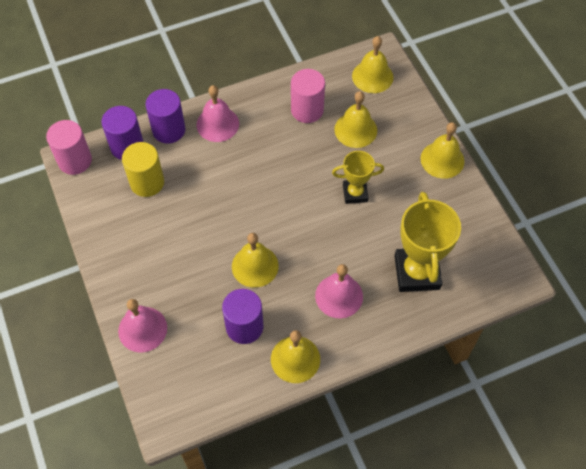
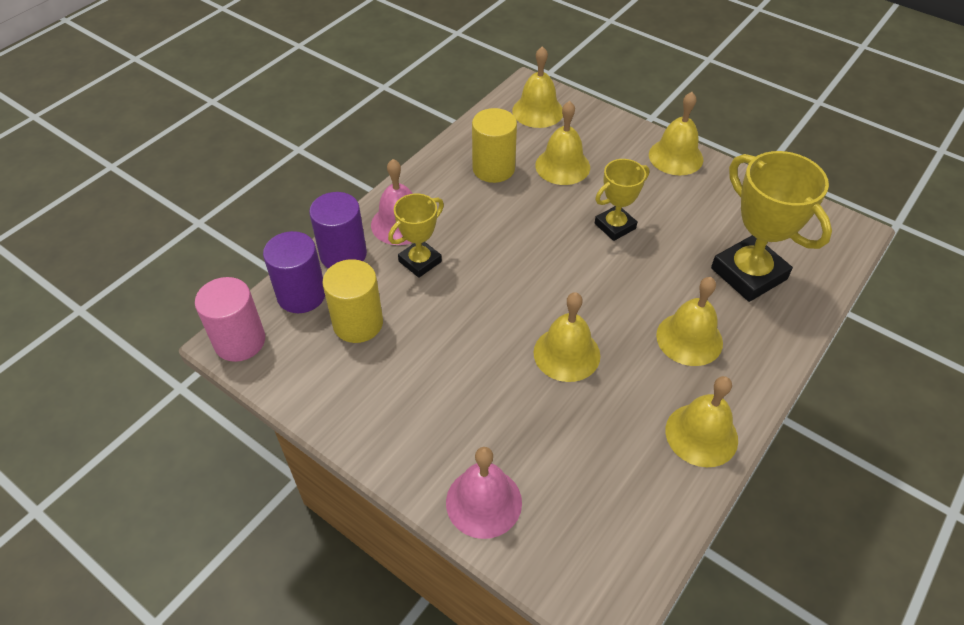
camera: 30 degrees left, 10 degrees down
(211, 158) = (420, 261): none -> yellow trophy
(244, 326) = (611, 429): purple cylinder -> none
(307, 110) = (493, 168): pink cylinder -> yellow cylinder
(339, 296) = (689, 338): pink bell -> yellow bell

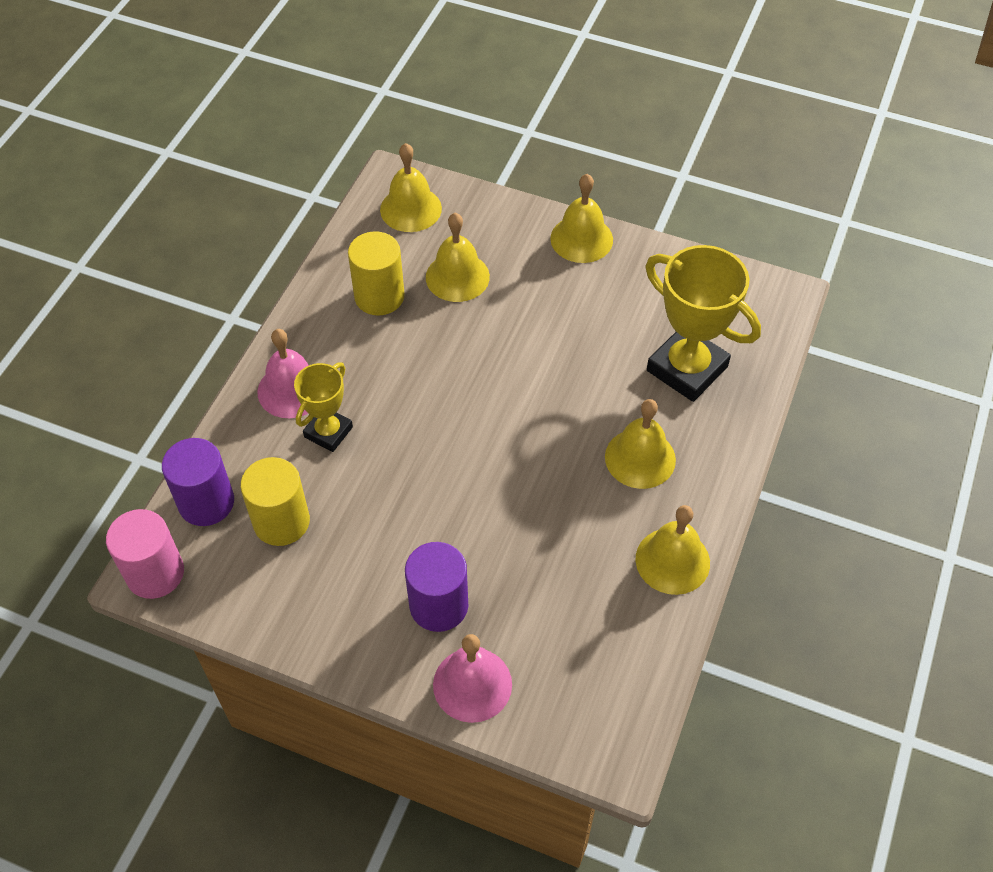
camera: 15 degrees left, 5 degrees up
(343, 254) = (238, 442): purple cylinder -> purple cylinder (439, 605)
(566, 354) = (517, 504): yellow bell -> none
(615, 226) = (533, 341): yellow trophy -> none

